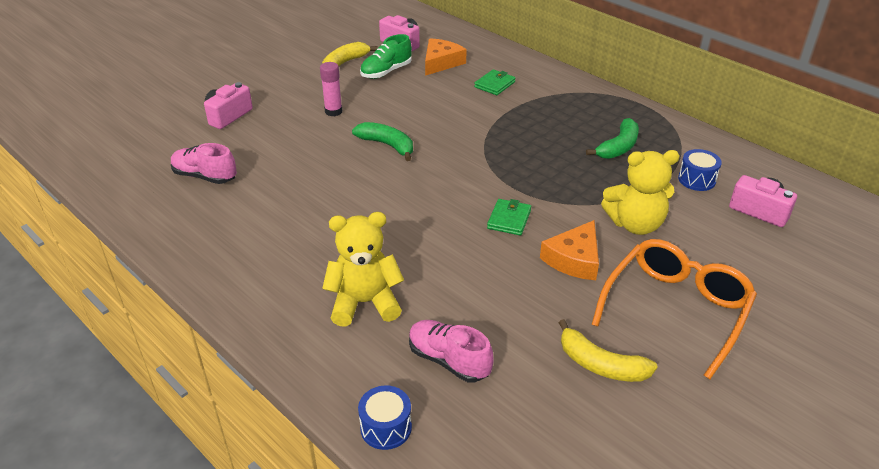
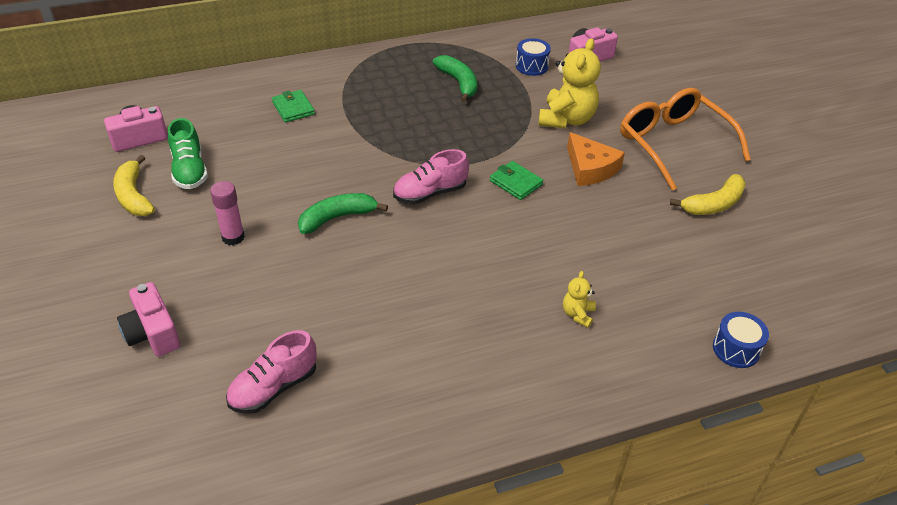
camera: 65 degrees left, 5 degrees up
(364, 303) = (577, 314): yellow teddy bear -> yellow teddy bear, size x0.48
(441, 62) = (213, 126): orange cheese -> none
(448, 360) = (675, 285): pink shoe -> pink shoe (430, 193)

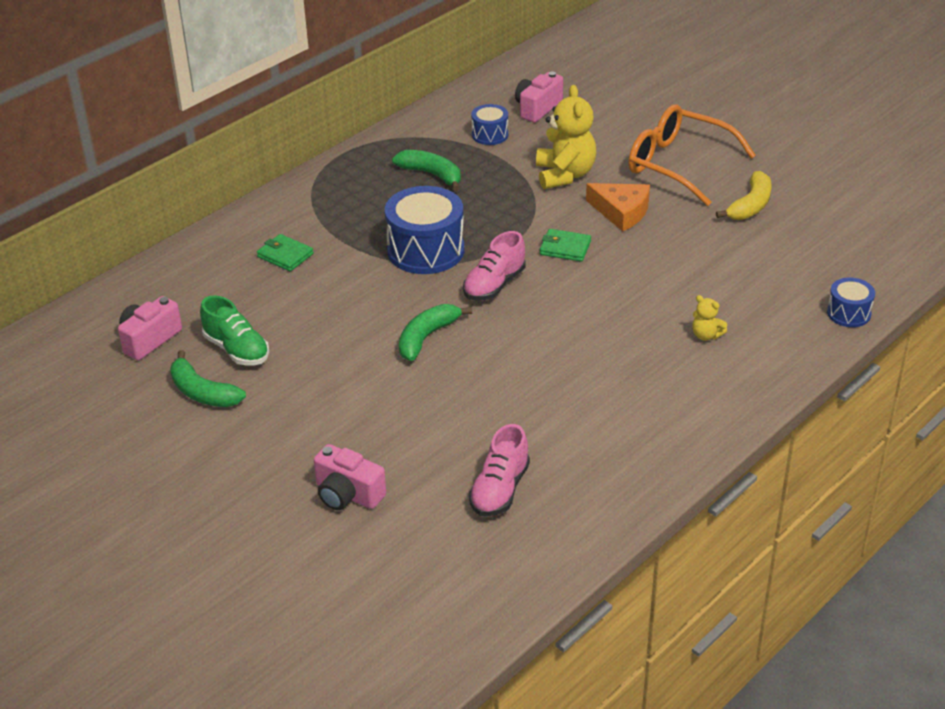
camera: 25 degrees left, 5 degrees down
(134, 196) = (203, 392): yellow banana -> green banana
(233, 237) = (342, 390): pink glue stick -> none
(401, 143) = (426, 250): none -> blue drum
(577, 314) = (706, 335): yellow teddy bear -> yellow teddy bear turned 45 degrees counterclockwise

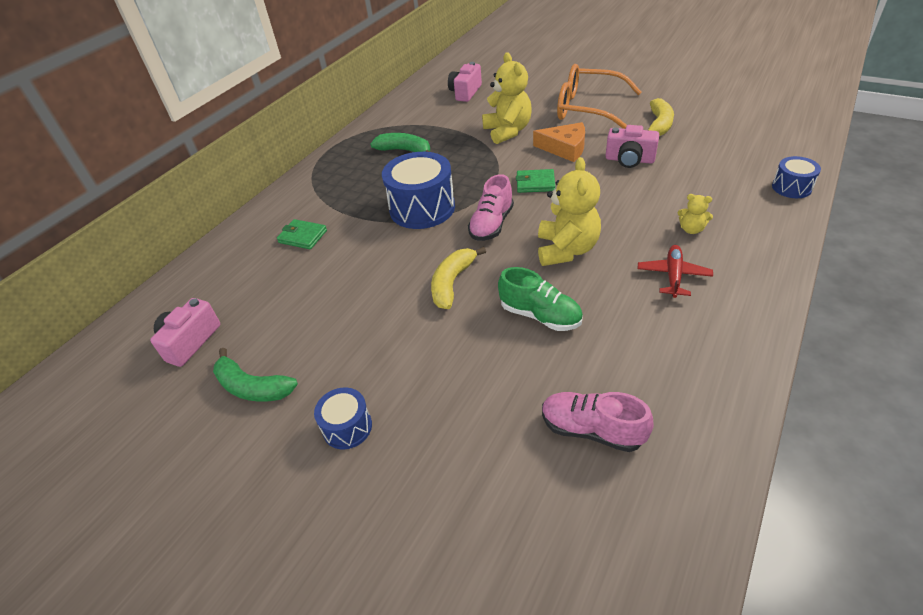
camera: 10 degrees left, 5 degrees up
(236, 350) = (278, 333): green shoe -> green shoe (540, 315)
(347, 494) = (435, 475): pink camera -> pink camera (629, 160)
(427, 337) = (452, 283): green banana -> yellow banana
(490, 135) = (438, 115): blue drum -> blue drum (347, 427)
(500, 490) = (592, 430): pink shoe -> pink shoe turned 105 degrees clockwise
(561, 329) = (566, 250): none -> yellow teddy bear
(656, 377) = (673, 275): none -> red plane

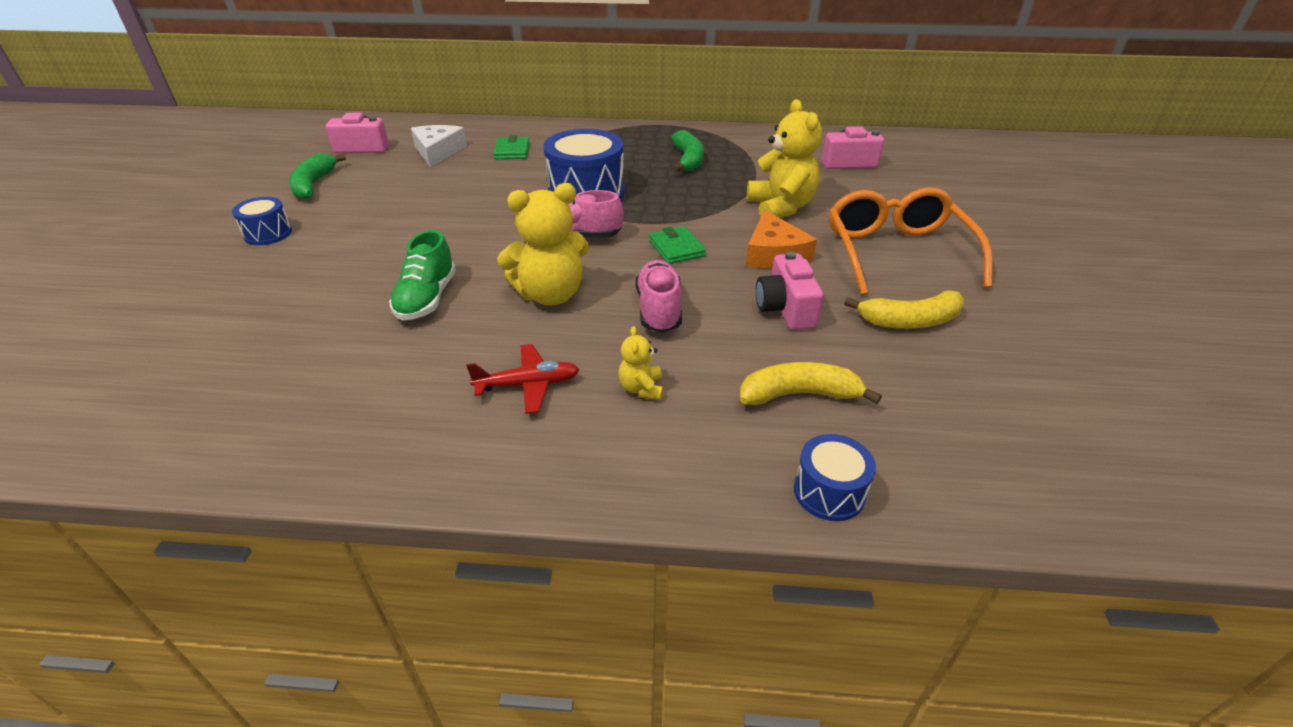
camera: 60 degrees right, 5 degrees down
(256, 285) = (438, 151): none -> white cheese
(452, 283) = (467, 237): yellow banana -> yellow banana (799, 394)
(507, 131) = (780, 207): yellow teddy bear -> yellow teddy bear turned 60 degrees counterclockwise
(592, 430) = (256, 362): pink shoe -> pink shoe (659, 310)

